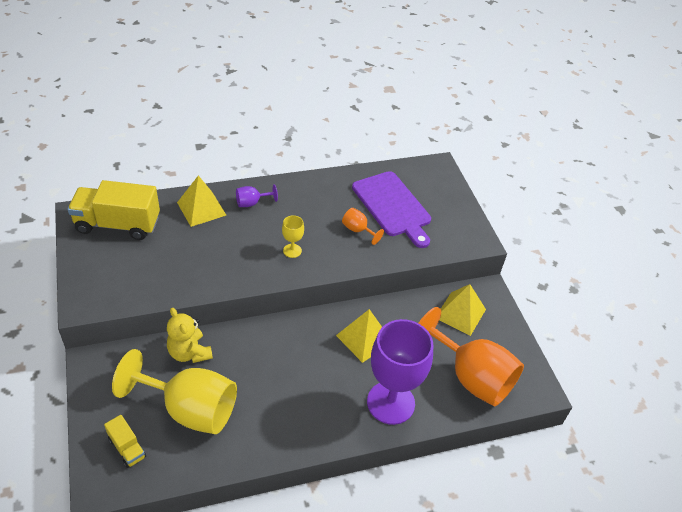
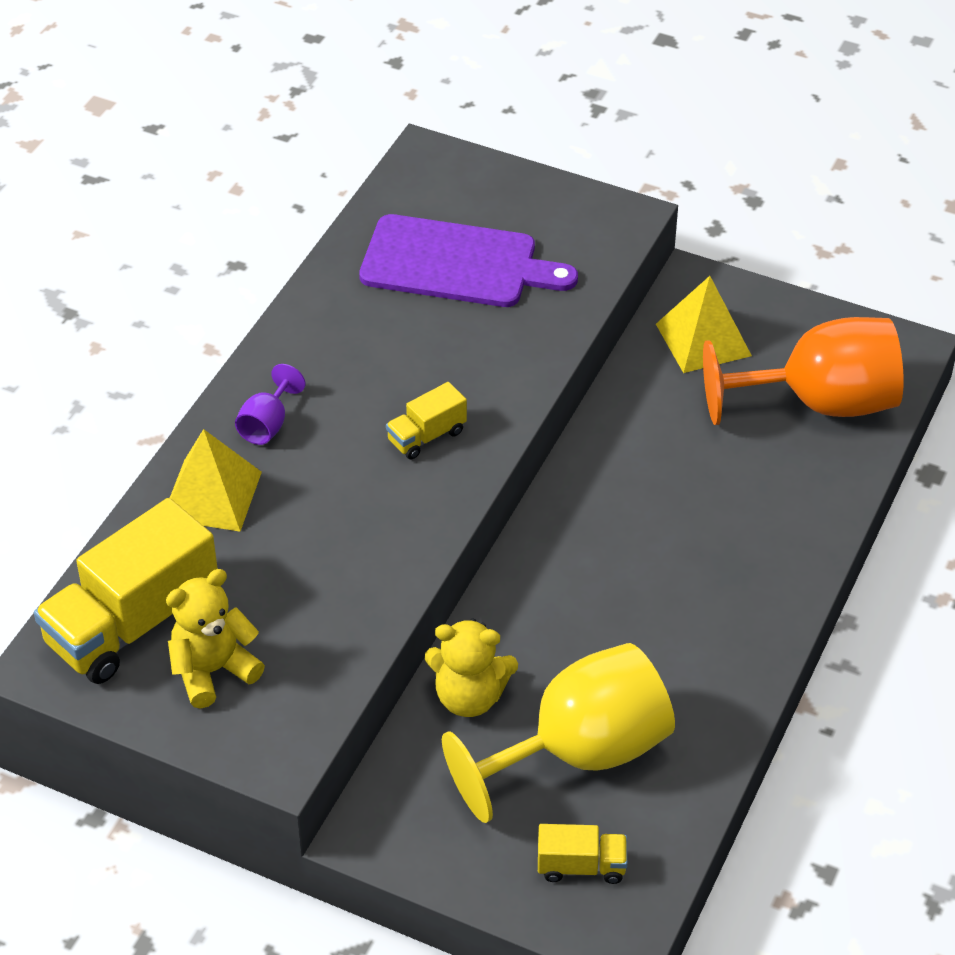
camera: 45 degrees left, 0 degrees up
(112, 260) = (213, 671): none -> yellow teddy bear
(292, 251) = (426, 436): yellow goblet -> yellow truck
(358, 230) = (464, 334): orange goblet -> none
(364, 338) = (644, 474): yellow pyramid -> none
(390, 403) = (781, 516): purple goblet -> none

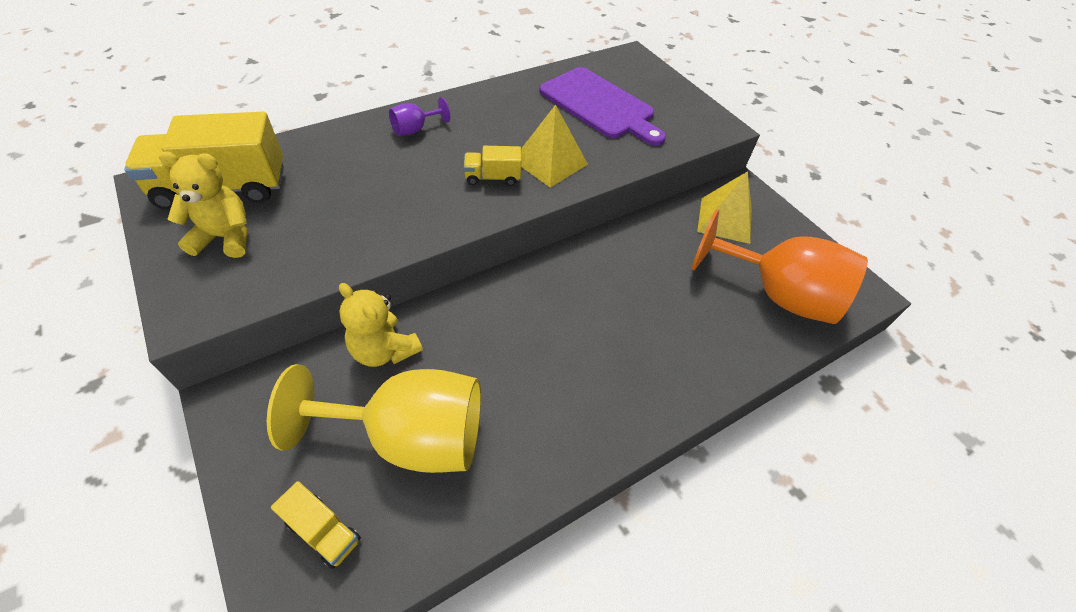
camera: 30 degrees right, 5 degrees up
(212, 495) = (345, 147): yellow pyramid -> yellow pyramid (550, 162)

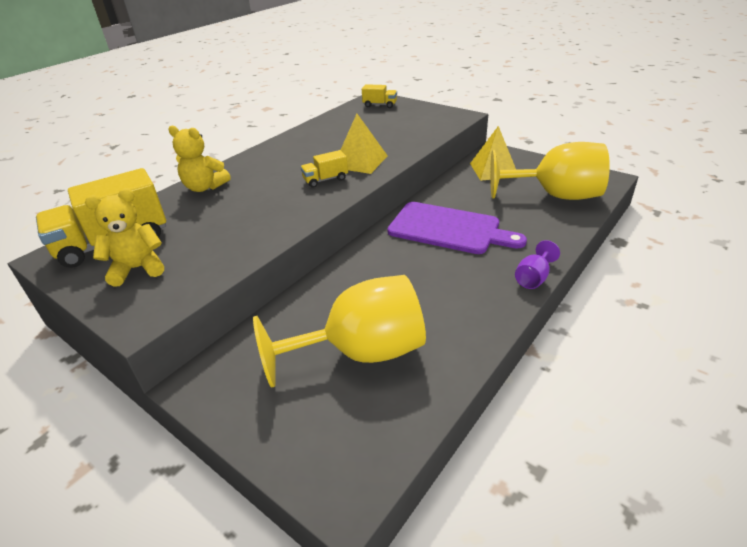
camera: 15 degrees left, 15 degrees down
(323, 531) = (333, 432): yellow truck -> yellow truck (380, 105)
(384, 350) = (303, 311): yellow teddy bear -> yellow teddy bear (205, 187)
(415, 129) = (247, 171): purple goblet -> purple goblet (533, 278)
(600, 105) = (372, 126): purple cutting board -> purple cutting board (448, 229)
(777, 294) = (555, 195): orange goblet -> yellow goblet

